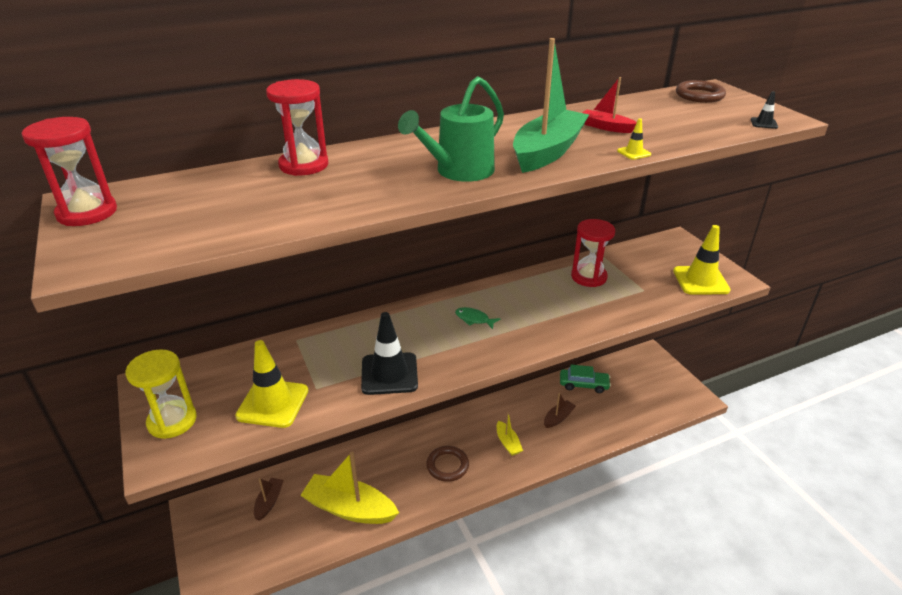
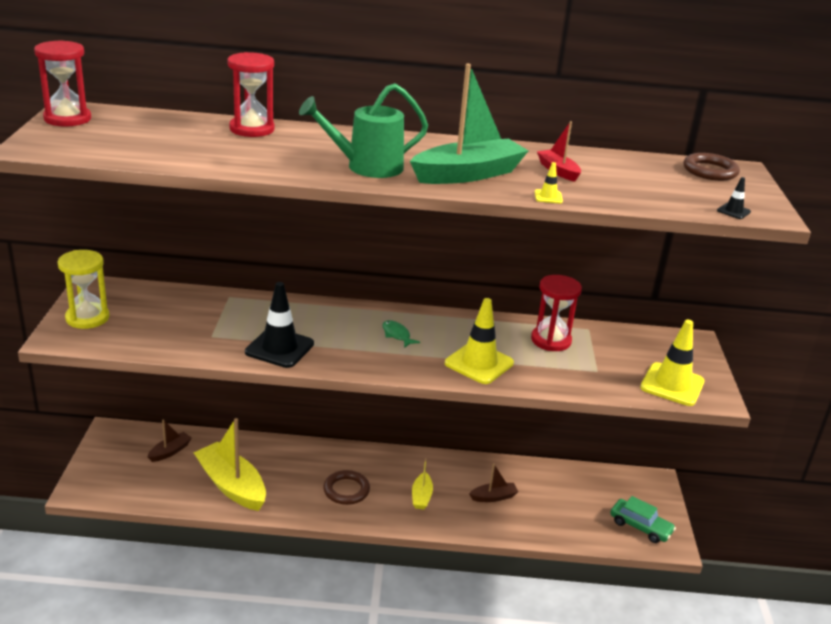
camera: 25 degrees right, 5 degrees down
(273, 403) = (169, 334): yellow traffic cone -> yellow traffic cone (479, 363)
(583, 385) = (549, 479): green car -> green car (640, 527)

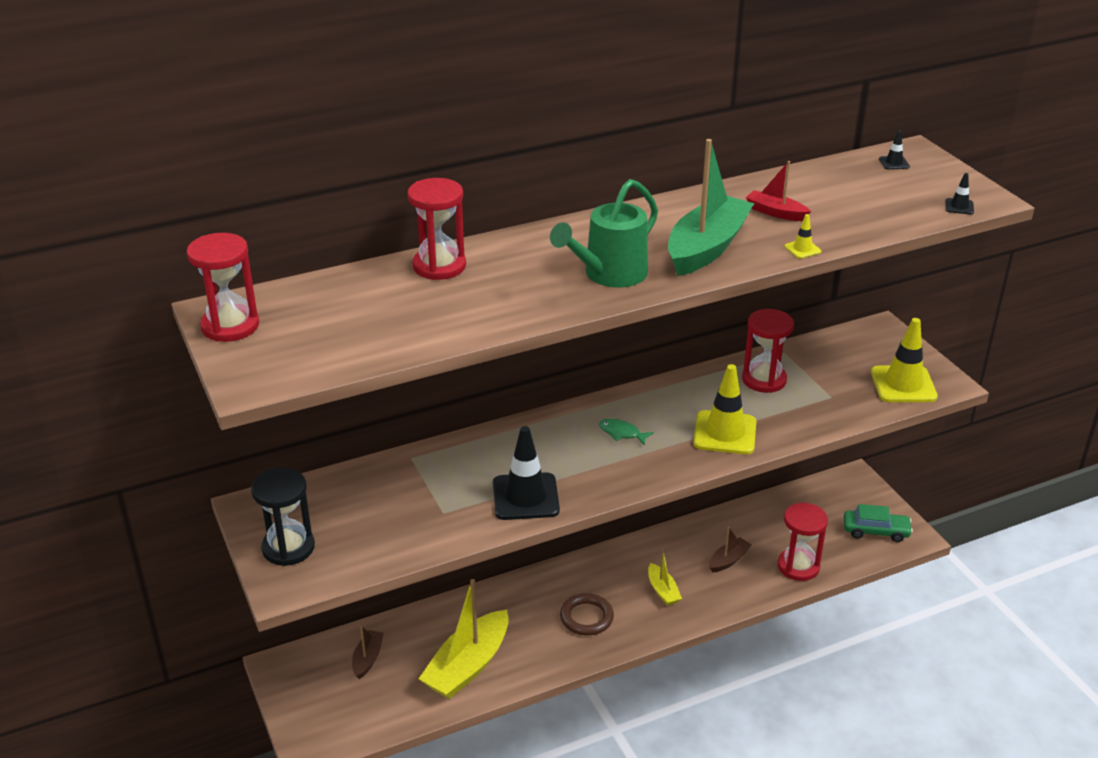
camera: 25 degrees left, 5 degrees up
(87, 318) = (288, 548): yellow hourglass -> black hourglass
(231, 485) = (468, 666): yellow boat -> yellow boat turned 75 degrees counterclockwise
(548, 525) = (798, 566): none -> red hourglass
(710, 171) = (894, 163): brown ring -> black traffic cone

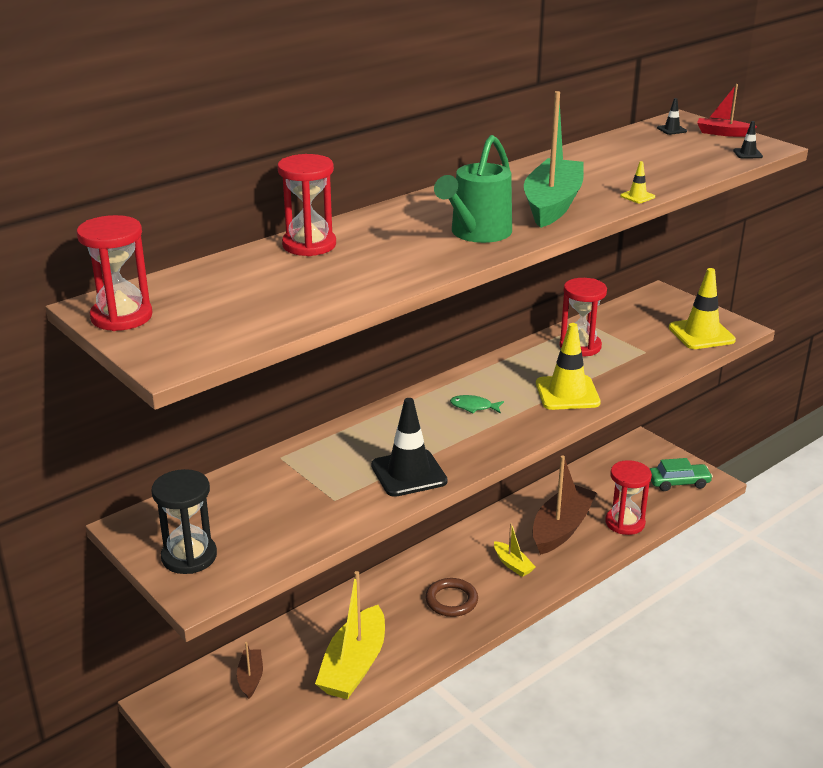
camera: 15 degrees left, 5 degrees down
(728, 560) = (561, 528): brown boat -> brown boat, size x2.03
(775, 212) = (595, 173): red boat -> red boat (723, 133)

